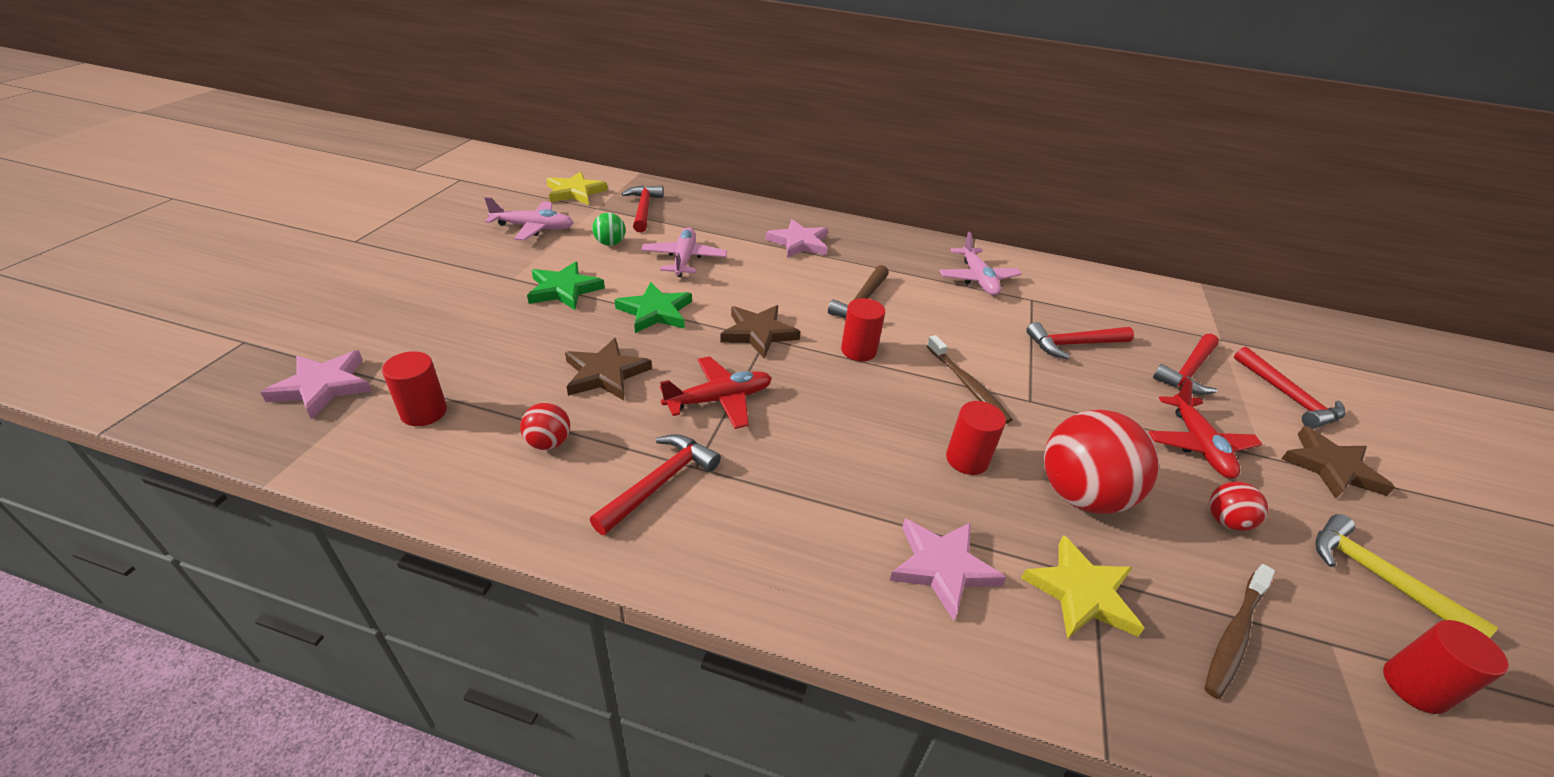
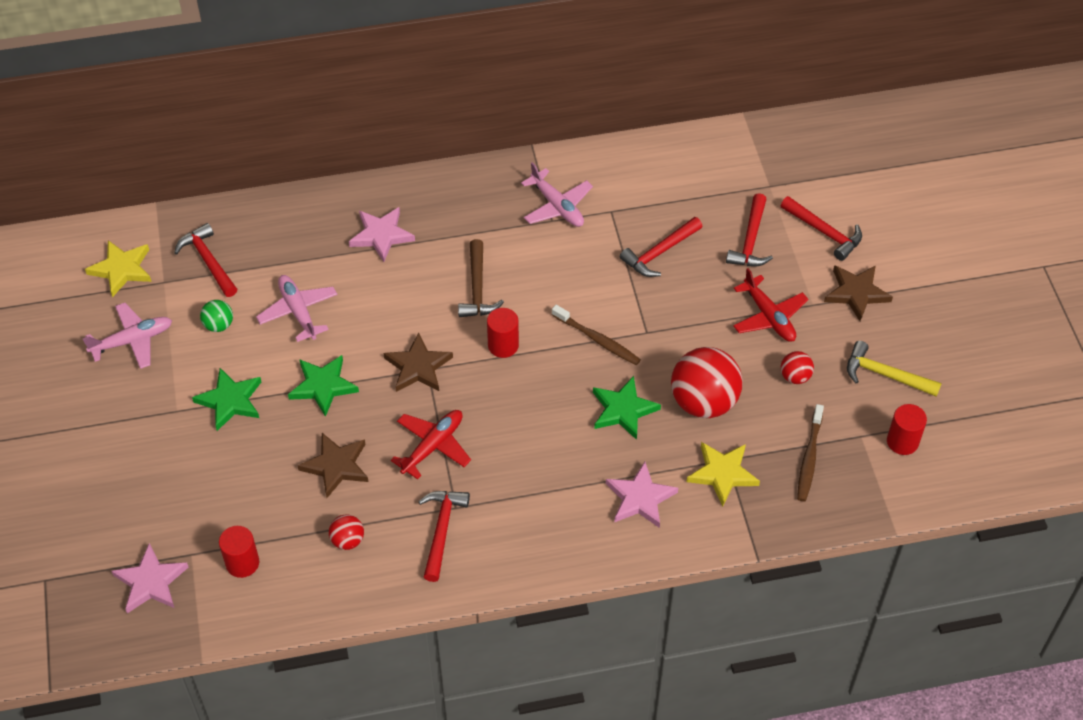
camera: 25 degrees left, 15 degrees up
(967, 459) = (623, 410): red cylinder -> green star

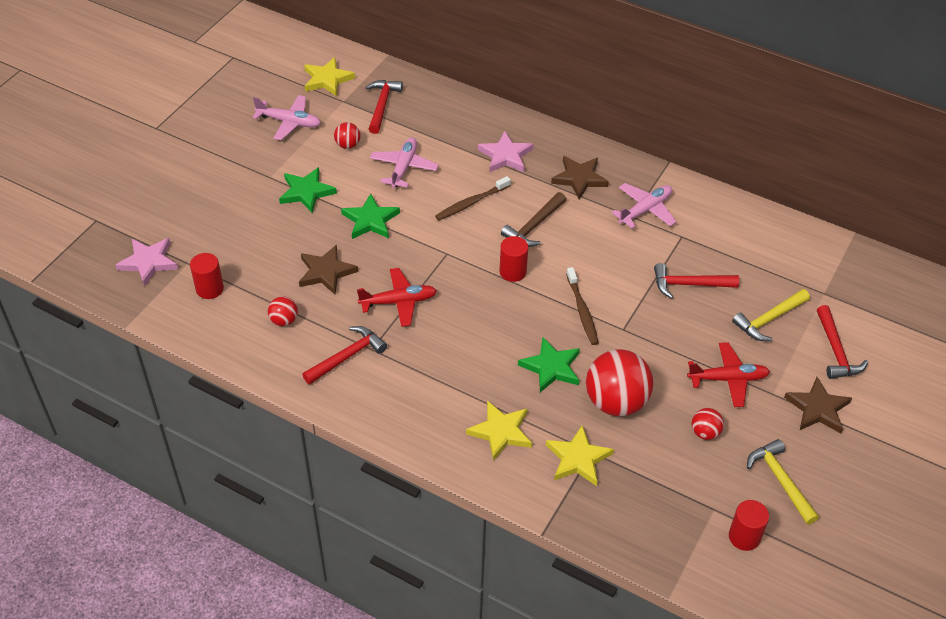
camera: 40 degrees right, 5 degrees down
(219, 325) = (348, 145): green ball -> red ball
(418, 367) = (442, 248): brown star -> brown star (579, 178)
(557, 206) = (645, 210): pink plane -> pink plane turned 135 degrees counterclockwise
(640, 498) = (501, 432): pink star -> yellow star
(750, 240) = (769, 319): red hammer -> yellow hammer
(769, 317) = (728, 379): red plane -> red plane turned 105 degrees counterclockwise
(809, 457) = (656, 495): brown toothbrush -> brown toothbrush (471, 203)

